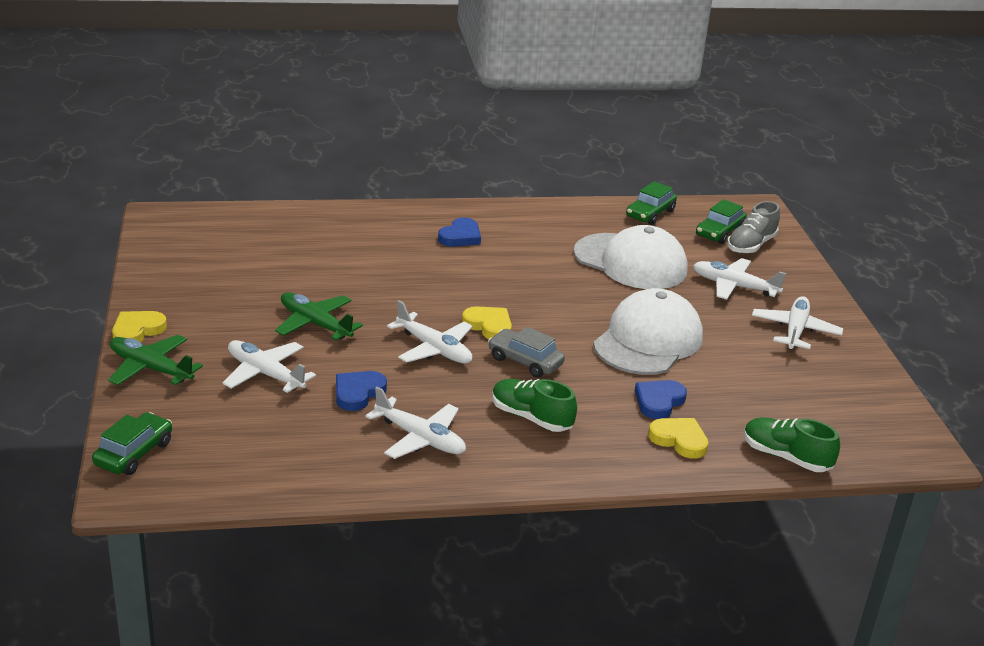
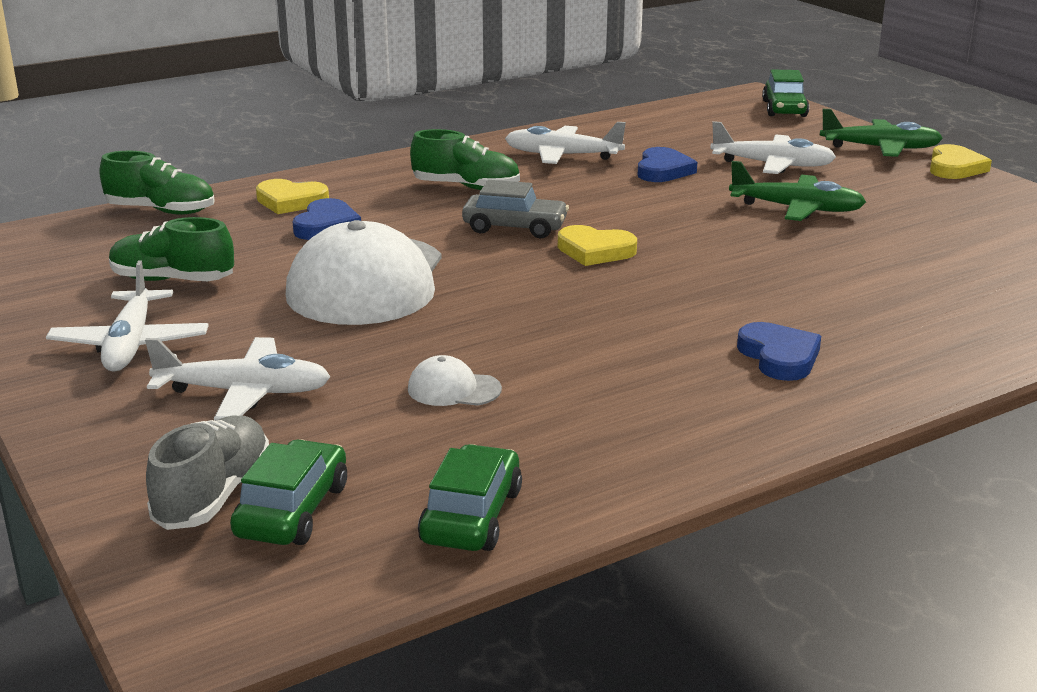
camera: 160 degrees right, 5 degrees down
(434, 349) = (633, 216): white plane -> none
(460, 236) = (779, 357): blue heart -> blue heart turned 150 degrees clockwise
(630, 262) = (453, 389): white cap -> white cap, size x0.40
(773, 375) = (173, 280): none -> green shoe

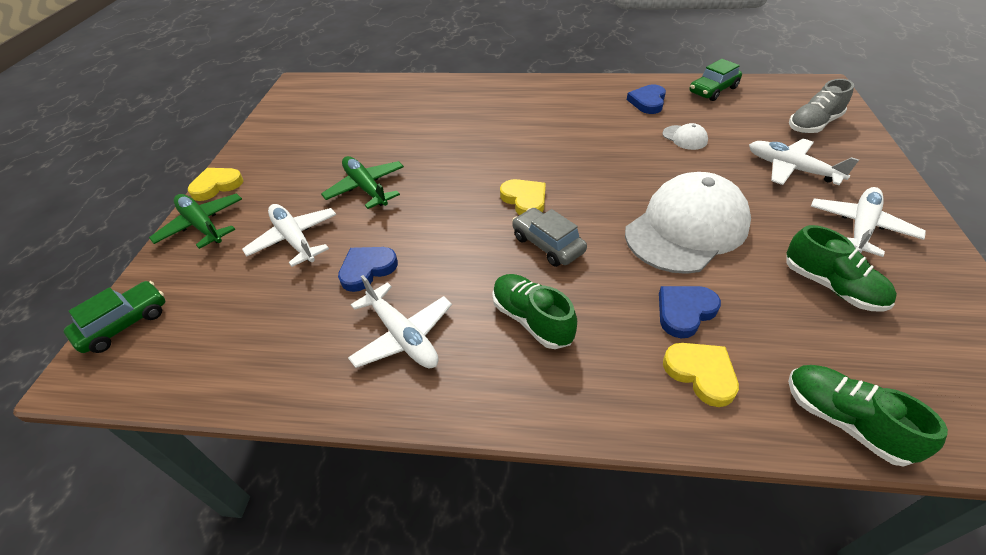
camera: 140 degrees left, 20 degrees up
(292, 510) = (781, 110): green car -> none
(779, 357) = (530, 107): blue heart -> blue heart (647, 102)

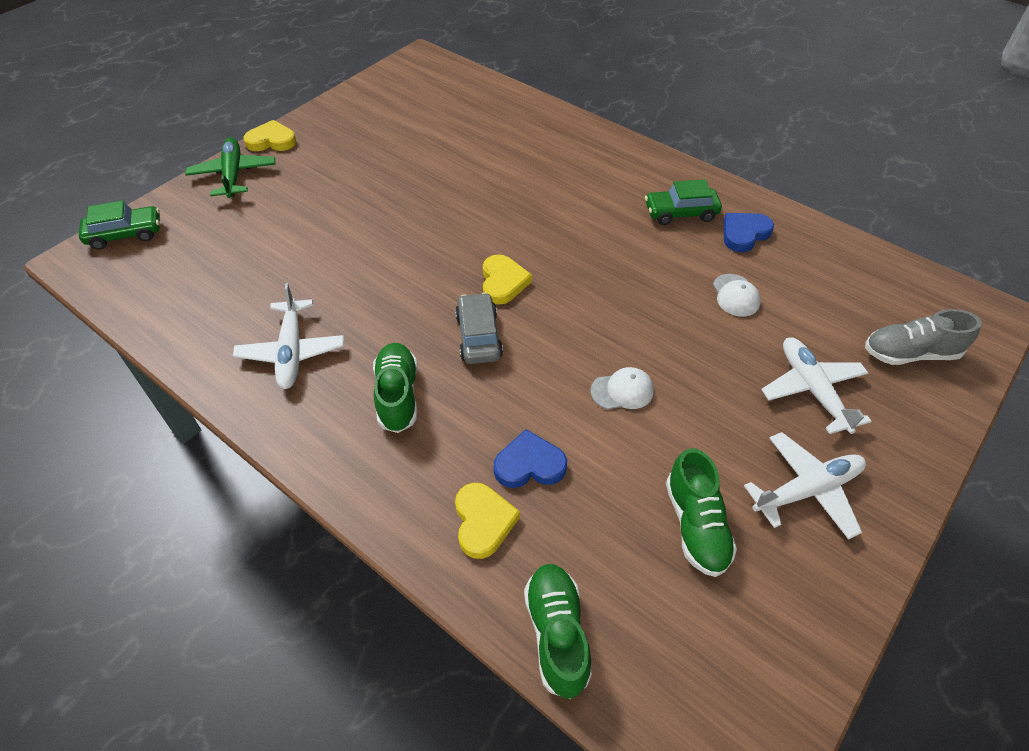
camera: 30 degrees right, 5 degrees up
(294, 239) = (287, 223): white plane -> none
(366, 188) = (381, 201): green plane -> none
(367, 269) = (316, 280): blue heart -> none
(686, 228) = (622, 391): white cap -> white cap, size x0.40
(713, 90) = (839, 254): green car -> green car (680, 213)

